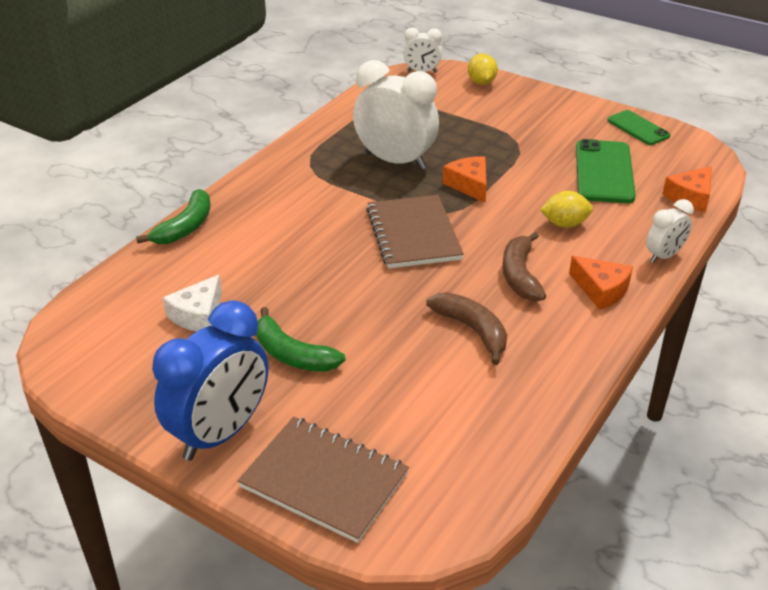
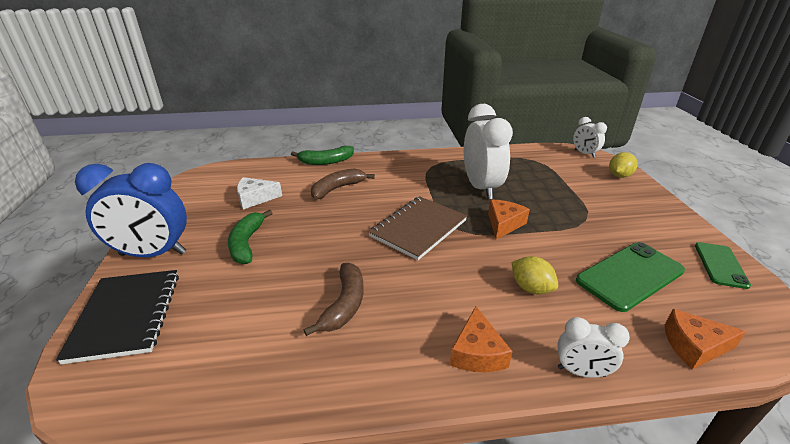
camera: 50 degrees right, 5 degrees down
(324, 480) = (126, 316): brown notebook -> black notebook
(520, 275) = (436, 296): brown banana -> brown banana (337, 188)

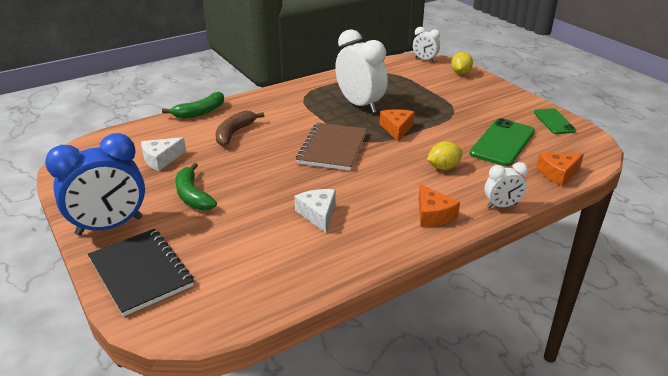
camera: 25 degrees left, 0 degrees up
(344, 304) = (318, 214): brown banana -> white cheese
(531, 288) = (443, 167): yellow lemon -> yellow lemon turned 45 degrees counterclockwise

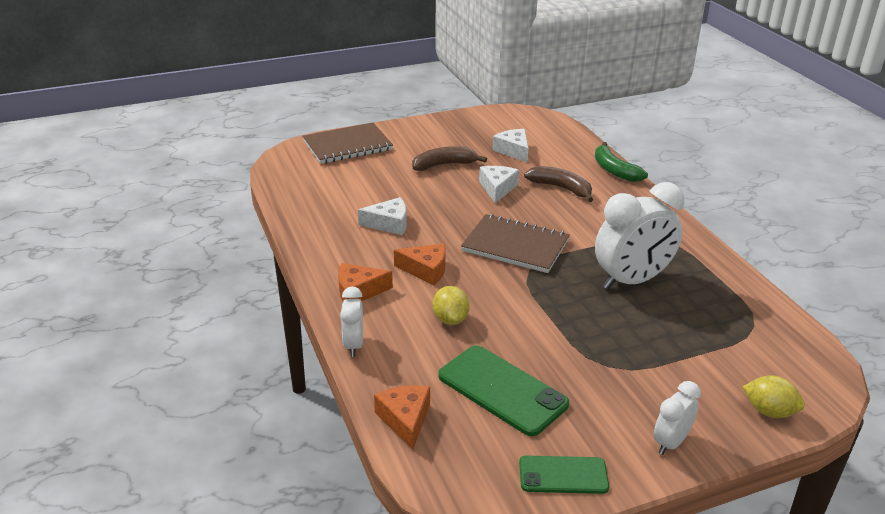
camera: 100 degrees right, 0 degrees up
(110, 226) = (412, 133): blue clock -> none
(140, 273) = (347, 145): black notebook -> brown notebook
(192, 195) = (444, 165): green banana -> brown banana
(239, 162) = (497, 188): none -> white cheese
(397, 129) = (557, 300): orange cheese -> orange cheese (426, 270)
(425, 59) = (826, 379): white clock -> white clock (671, 442)

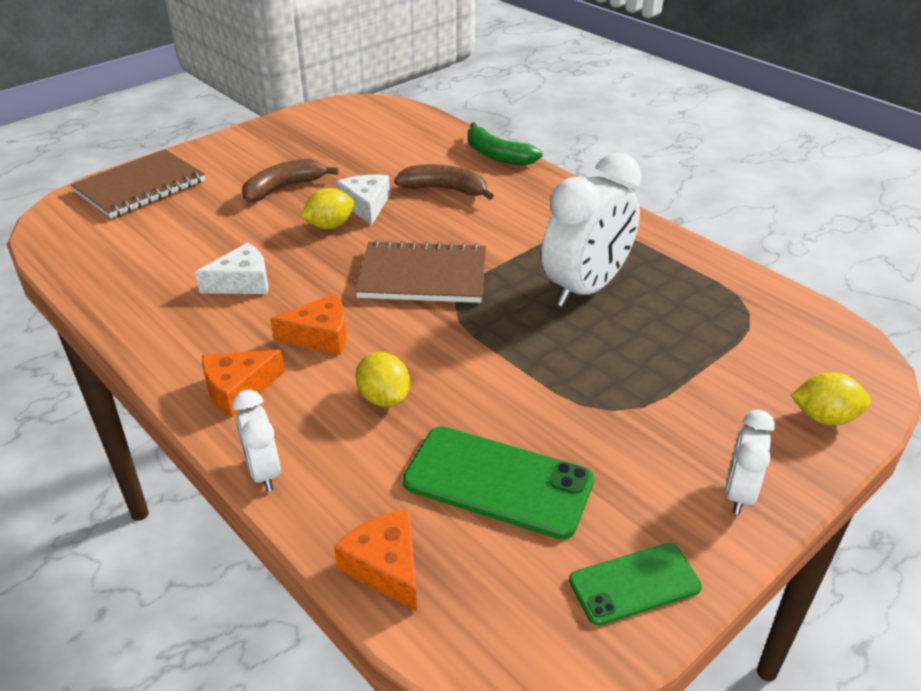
camera: 20 degrees left, 5 degrees up
(465, 198) = (330, 226): none -> yellow lemon
(513, 151) = (364, 153): white cheese -> none

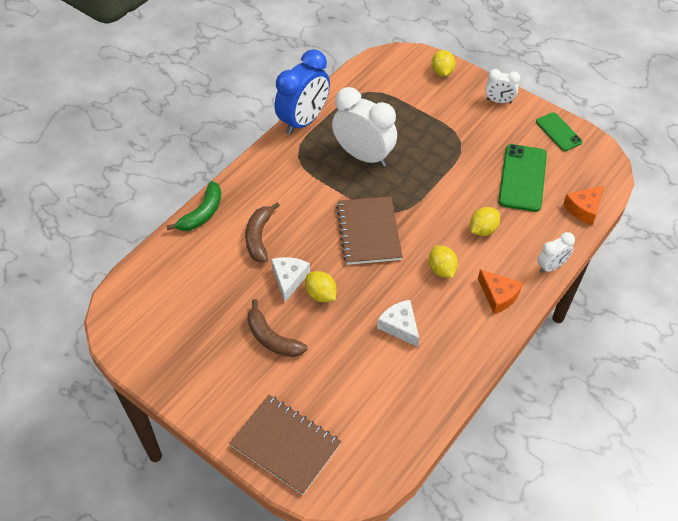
camera: 100 degrees left, 15 degrees up
(320, 336) = (441, 269): orange cheese -> yellow lemon
(366, 205) = (289, 279): white cheese -> white cheese turned 120 degrees clockwise
(669, 240) = (303, 121): none -> blue clock

